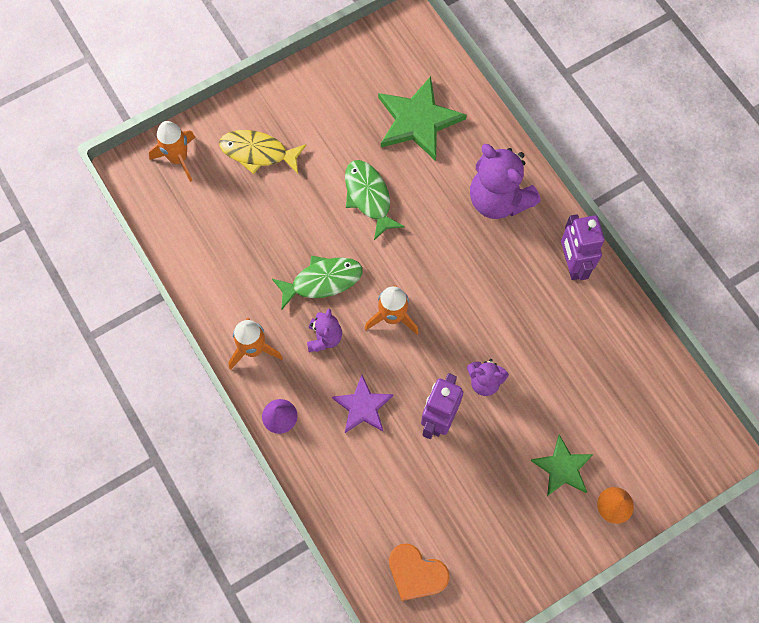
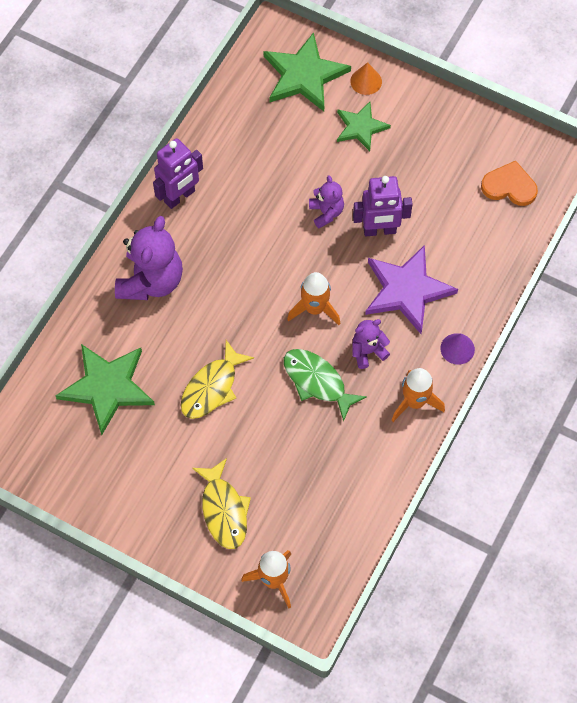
camera: 120 degrees left, 5 degrees down
(363, 406) = (407, 290): purple star -> purple star, size x1.62
(368, 197) = (212, 388): green fish -> yellow fish
(416, 573) = (509, 186): orange heart -> orange heart turned 75 degrees counterclockwise
(653, 448) = (304, 75): none -> green star

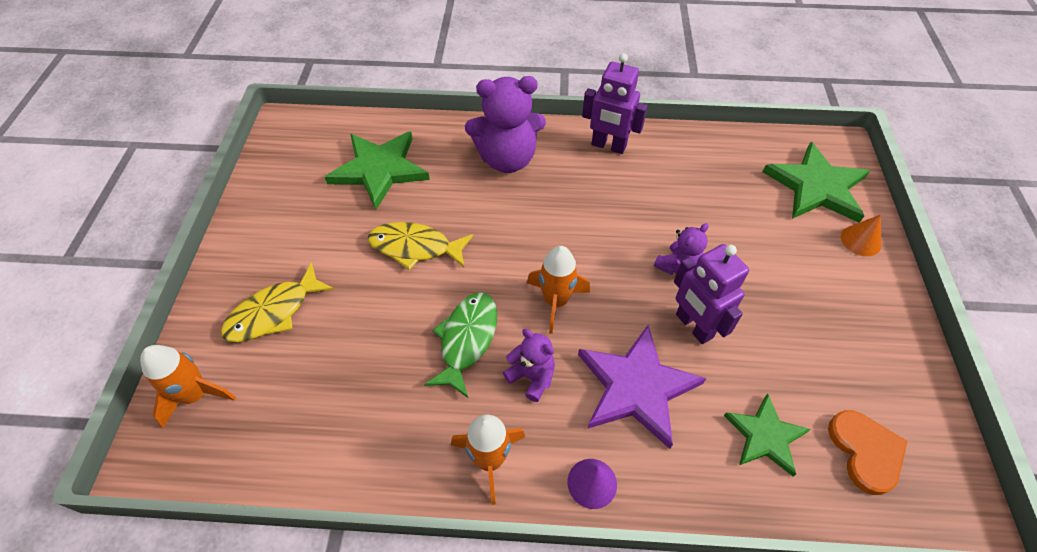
camera: 65 degrees right, 10 degrees down
(360, 127) = (803, 257): green star -> green star (765, 436)

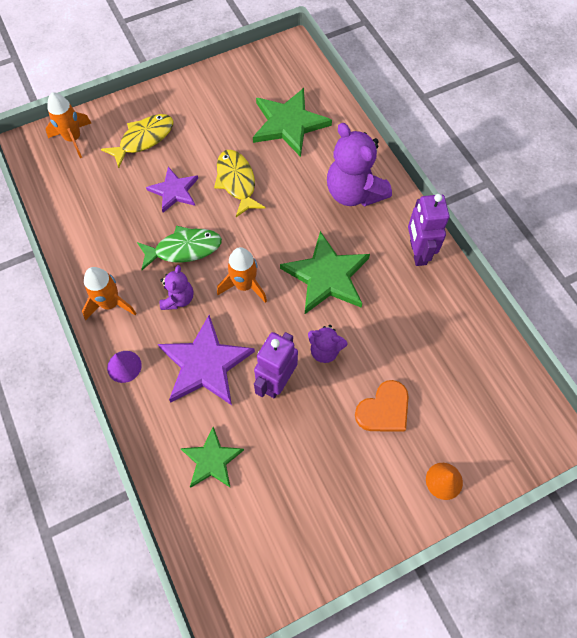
camera: 60 degrees right, 10 degrees up
(274, 312) = (144, 139): yellow fish -> yellow fish turned 120 degrees clockwise
(377, 314) = (174, 191): none -> purple star
(816, 187) = (485, 427): green star -> green star (327, 276)
(865, 451) = (235, 532): orange heart -> orange heart (384, 409)

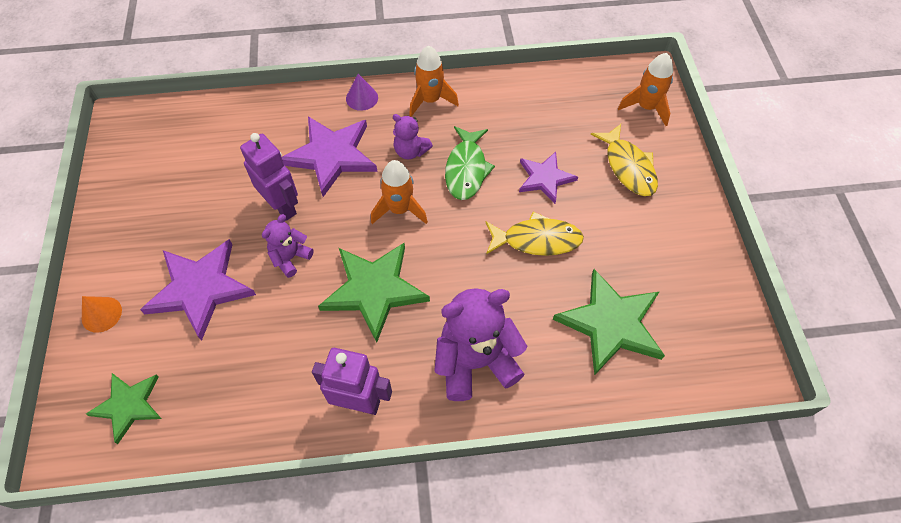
camera: 110 degrees right, 5 degrees down
(212, 460) = (241, 138): green star -> green star (128, 405)
(384, 409) = (200, 288): orange heart -> purple star

